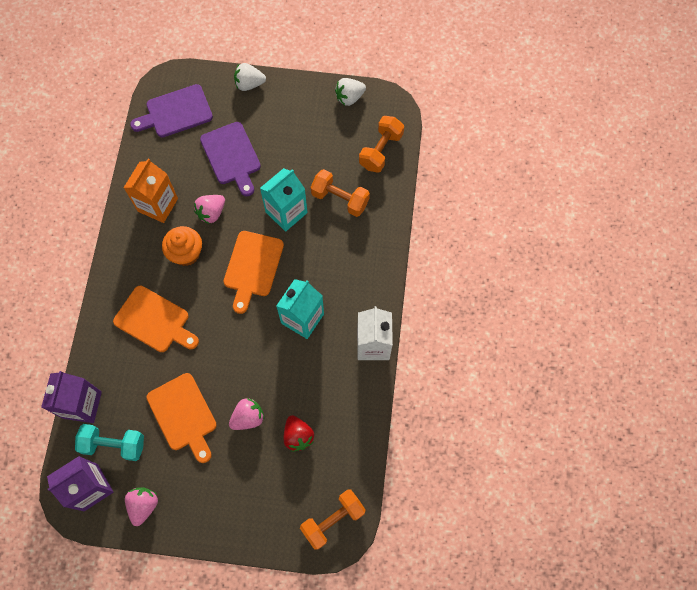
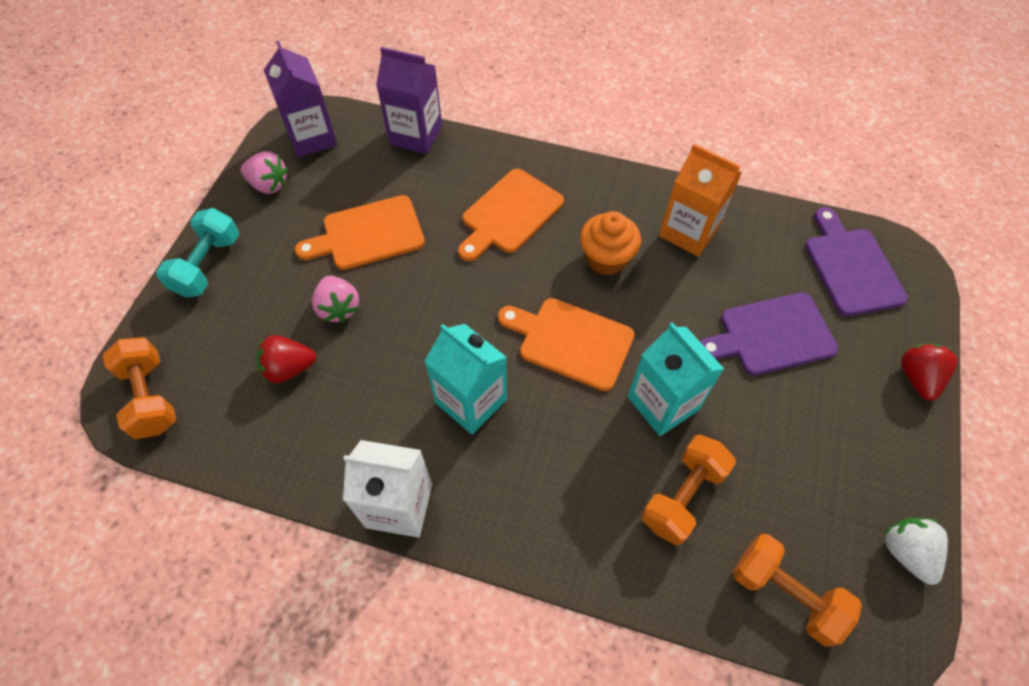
camera: 100 degrees right, 10 degrees down
(114, 445) = (355, 161): turquoise dumbbell -> turquoise dumbbell (207, 265)
(211, 213) = (670, 297): pink strawberry -> none
(249, 84) = (917, 378): white strawberry -> red strawberry

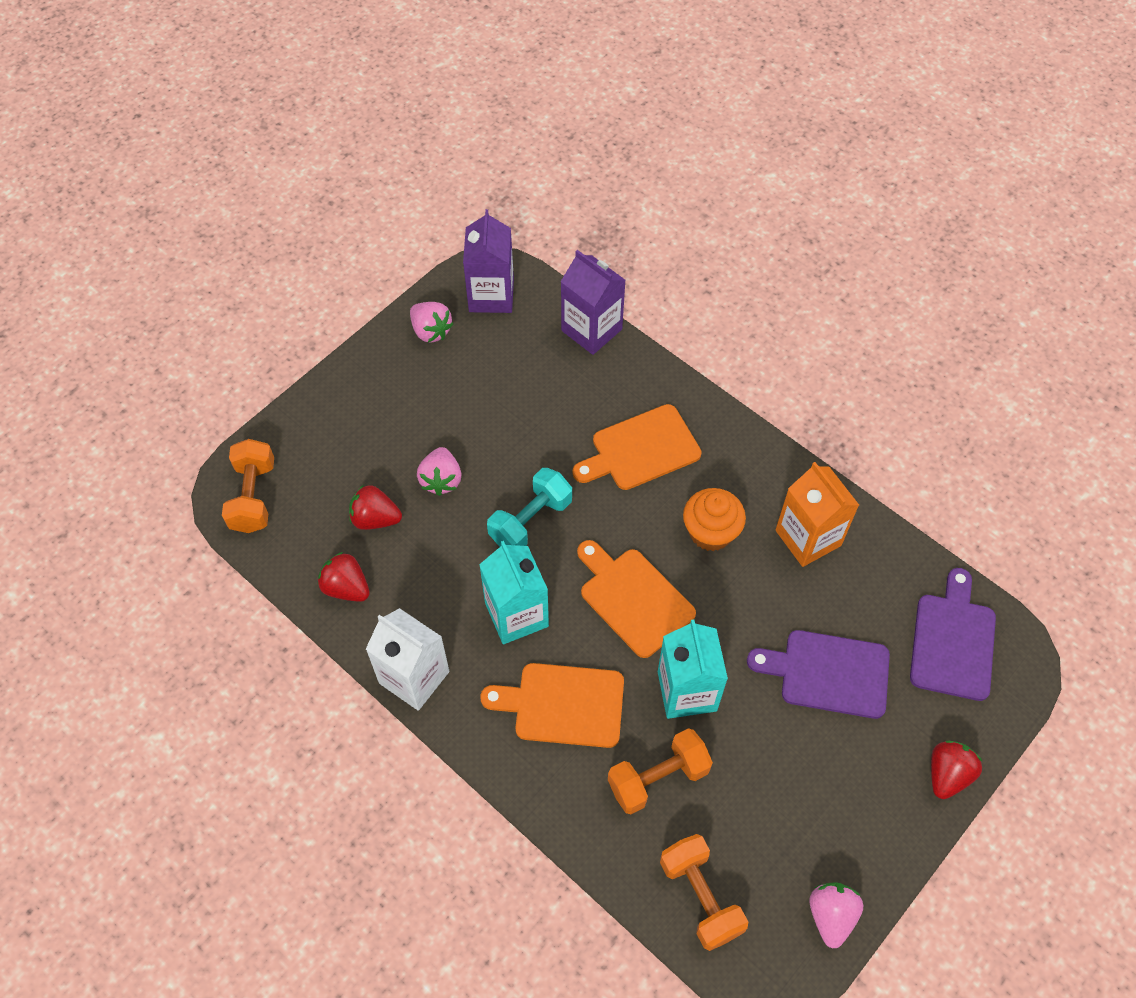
camera: 25 degrees right, 0 degrees up
(207, 265) = (345, 392): turquoise dumbbell -> turquoise dumbbell (530, 521)
(288, 446) = (346, 587): none -> red strawberry
(368, 234) = (499, 418): orange cutting board -> orange cutting board (563, 705)
(906, 552) = (831, 915): white strawberry -> pink strawberry

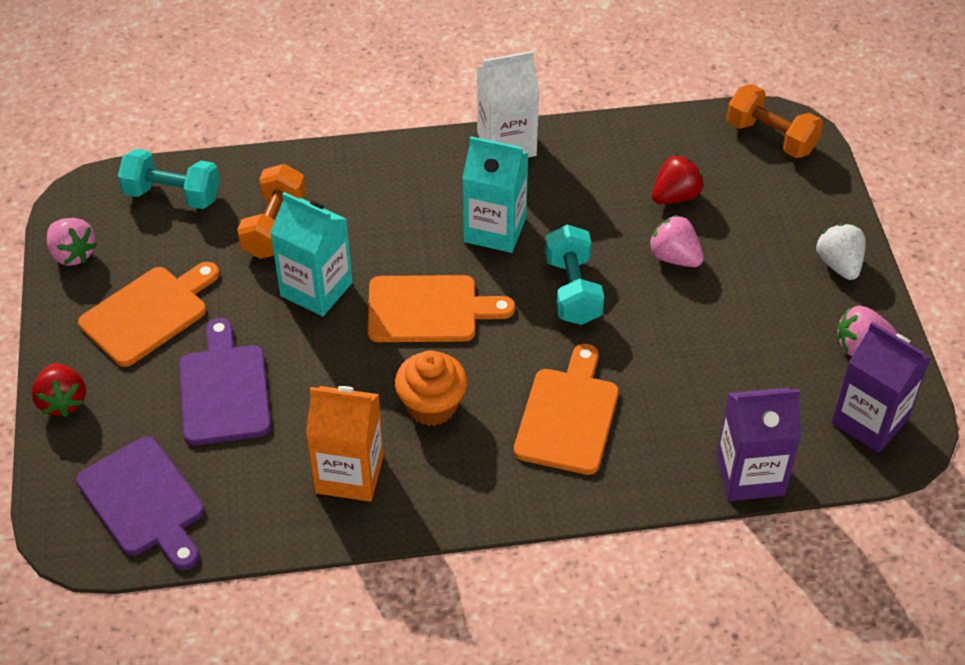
camera: 130 degrees right, 10 degrees down
(346, 587) = (625, 147): red strawberry -> none
(362, 381) = (839, 264): none -> white strawberry
(563, 705) = (390, 210): orange cutting board -> orange cutting board (148, 313)
(700, 897) = (172, 195): orange dumbbell -> turquoise dumbbell
(828, 673) = (224, 389): purple cutting board -> purple cutting board turned 60 degrees counterclockwise

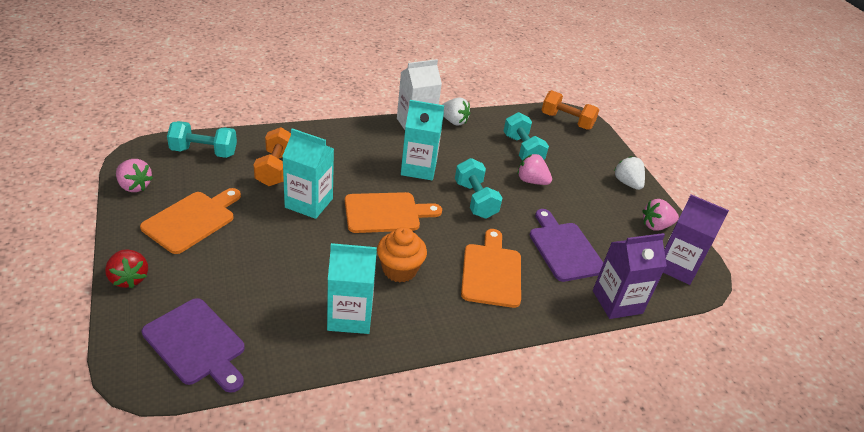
camera: 15 degrees left, 10 degrees down
(224, 389) = (251, 265): purple cutting board -> purple cutting board (564, 248)
(349, 474) = (350, 316): orange carton -> turquoise carton
(571, 138) = (453, 121): none -> white strawberry
(675, 196) = (522, 150): red strawberry -> turquoise dumbbell

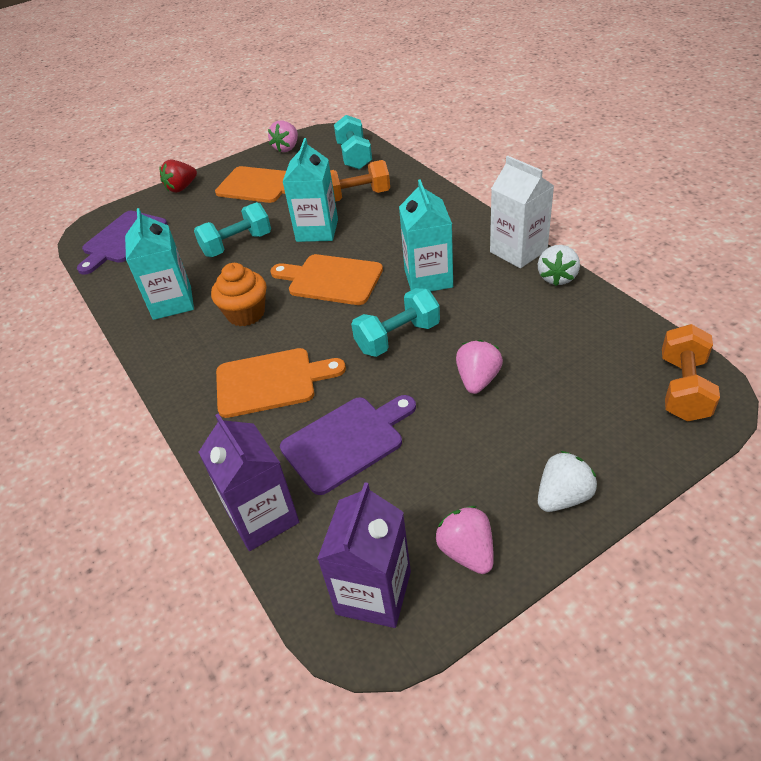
camera: 85 degrees right, 5 degrees up
(386, 213) = (331, 279): orange cutting board -> orange cutting board turned 135 degrees clockwise
(522, 150) = (548, 355): turquoise dumbbell -> turquoise dumbbell (237, 244)

